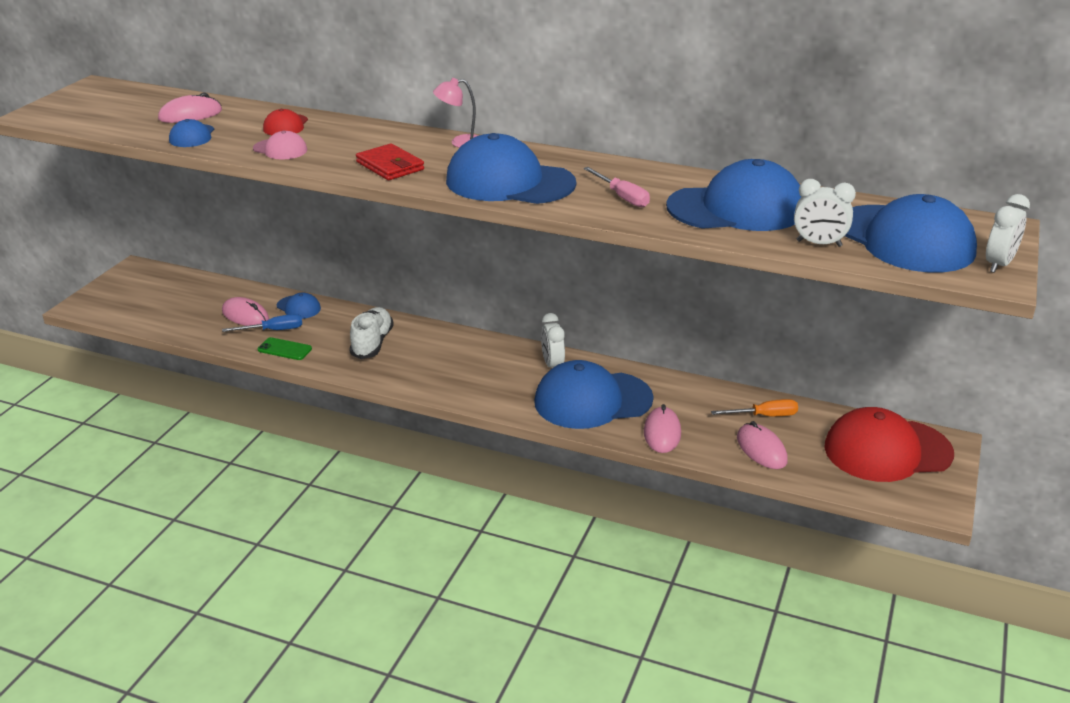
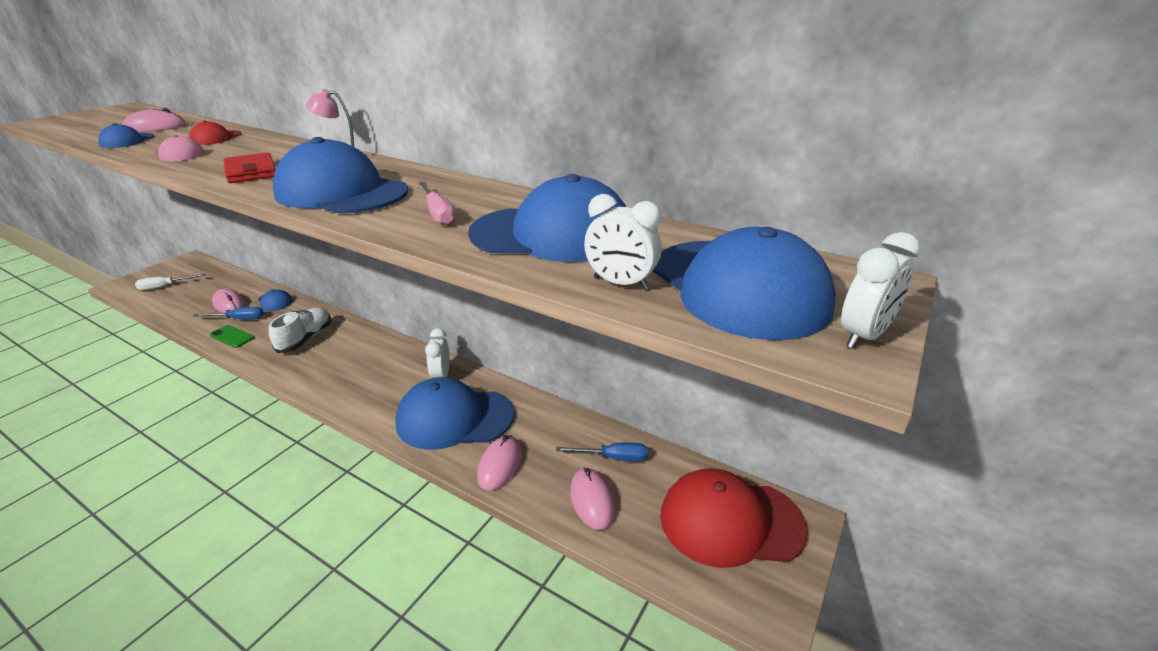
camera: 10 degrees right, 0 degrees up
(141, 303) = (164, 286): none -> white screwdriver
(764, 416) = (613, 458): orange screwdriver -> blue screwdriver

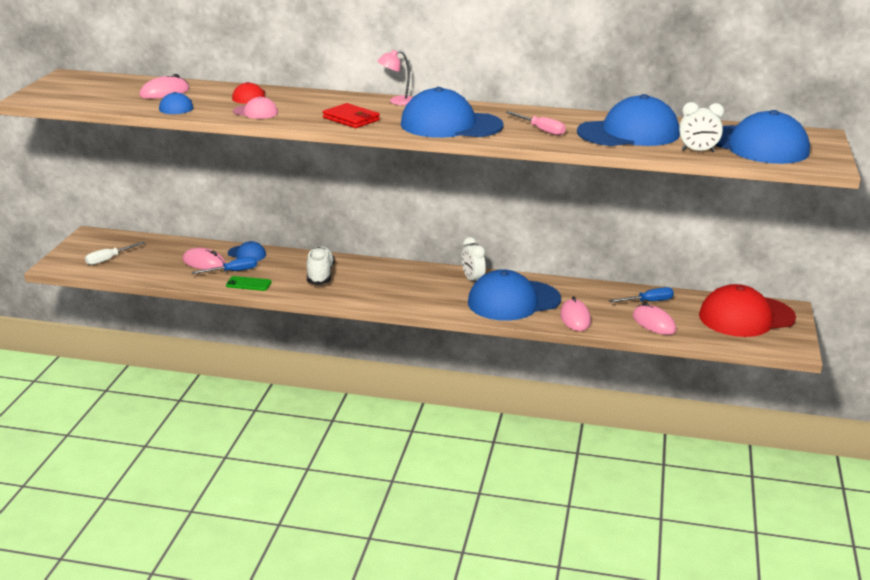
camera: 20 degrees left, 5 degrees down
(863, 336) = (827, 156): white clock -> none

